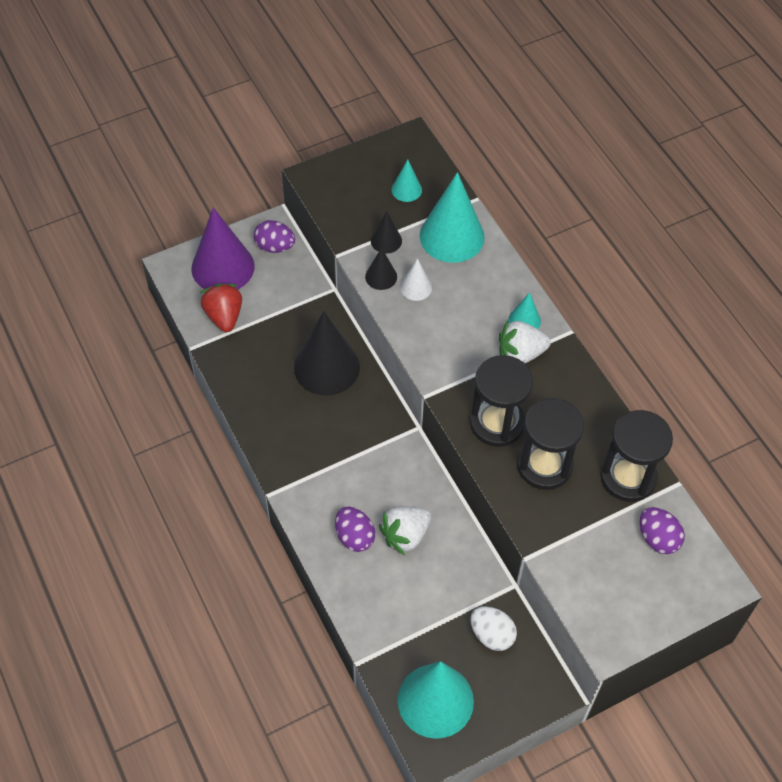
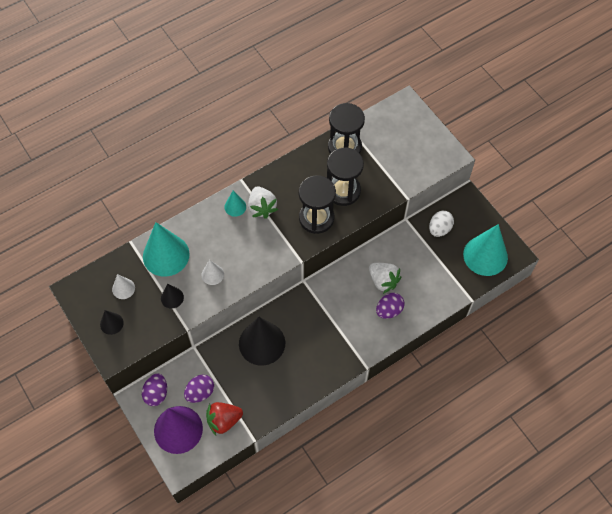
camera: 95 degrees left, 5 degrees up
(381, 276) = (205, 298): black cone -> black cone (111, 323)
(406, 189) = (123, 288): turquoise cone -> white cone
(657, 538) = (383, 132): purple egg -> purple egg (200, 392)

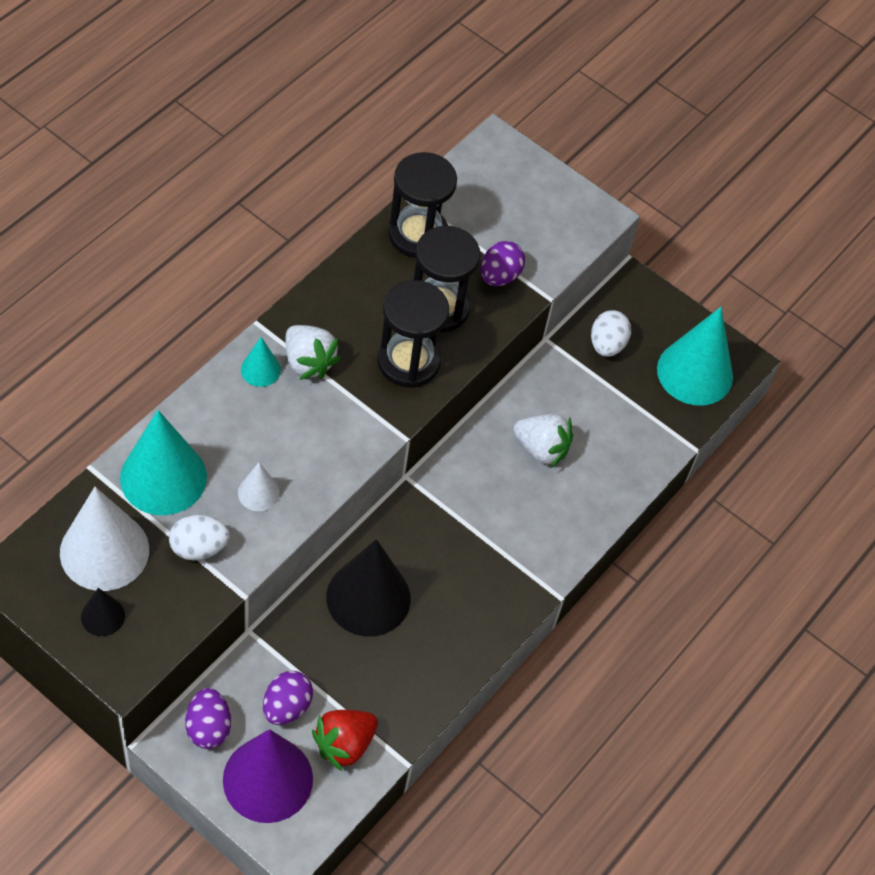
camera: 25 degrees left, 5 degrees down
(123, 288) = (104, 551): white cone -> white cone, size x2.07
(172, 297) = (199, 547): black cone -> white egg
(389, 310) = (567, 495): purple egg -> purple egg (499, 276)

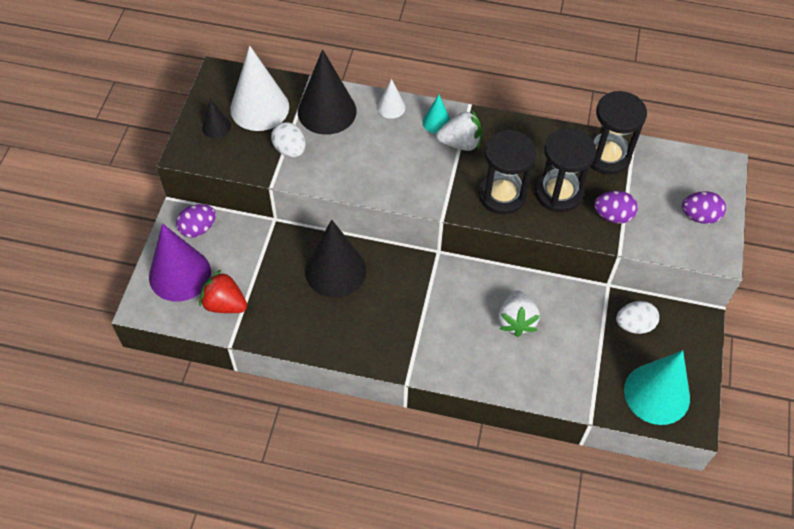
camera: 70 degrees right, 0 degrees up
(163, 477) = (327, 111): turquoise cone -> black cone
(258, 493) = (347, 161): white cone -> white cone (391, 107)
(286, 706) = (234, 262): purple egg -> purple egg (699, 216)
(308, 362) = (460, 143): white strawberry -> white strawberry turned 120 degrees counterclockwise

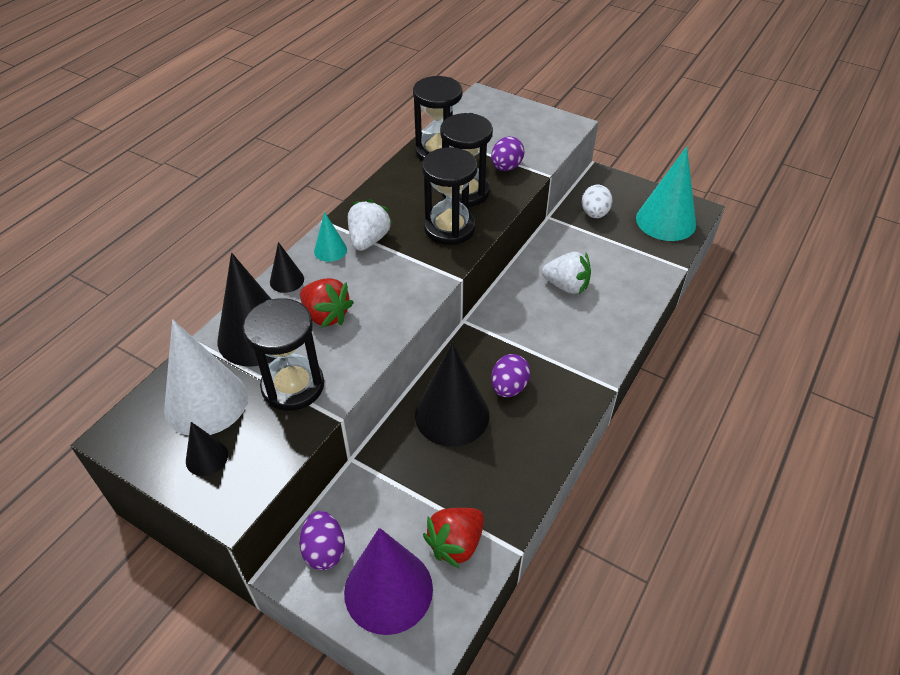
camera: 70 degrees left, 10 degrees down
(290, 150) = (293, 386): white egg -> black hourglass
(364, 145) = (326, 315): none -> red strawberry
(391, 107) = (287, 280): white cone -> black cone
(699, 216) = (527, 122): purple egg -> purple egg (509, 387)

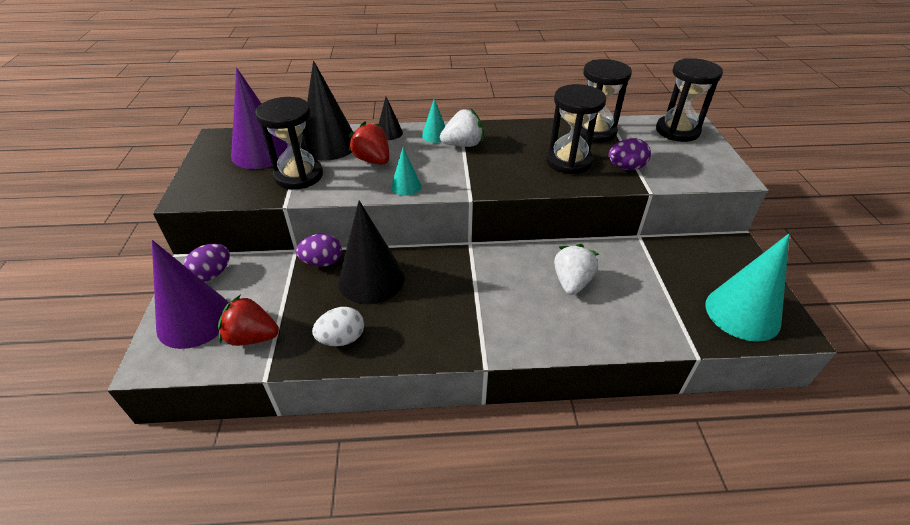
camera: 55 degrees right, 5 degrees down
(206, 402) = (261, 152): white cone -> purple cone
(207, 457) = (218, 172): black cone -> none
(326, 315) = (373, 160): red strawberry -> red strawberry turned 135 degrees clockwise
(397, 311) = (406, 186): none -> turquoise cone
(449, 228) = (519, 171): black hourglass -> black hourglass (677, 131)
(509, 387) = (425, 298): purple egg -> purple egg (322, 262)
(566, 286) = (572, 282): white strawberry -> white strawberry turned 150 degrees counterclockwise
(594, 214) = (682, 261): white egg -> white egg (342, 339)

